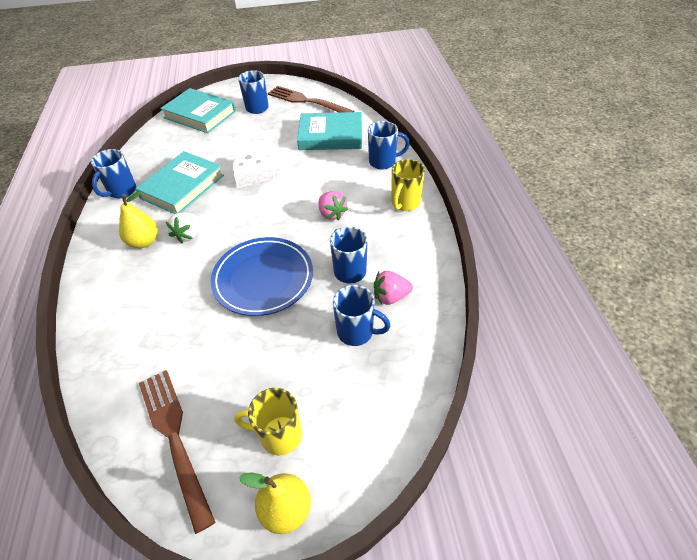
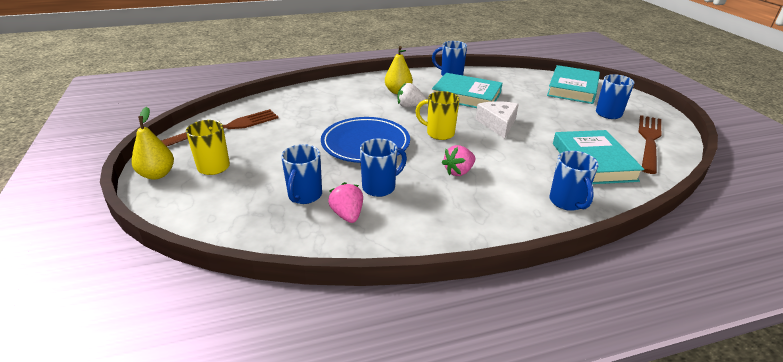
camera: 80 degrees right, 15 degrees down
(405, 203) = (496, 222): yellow mug -> yellow mug (439, 133)

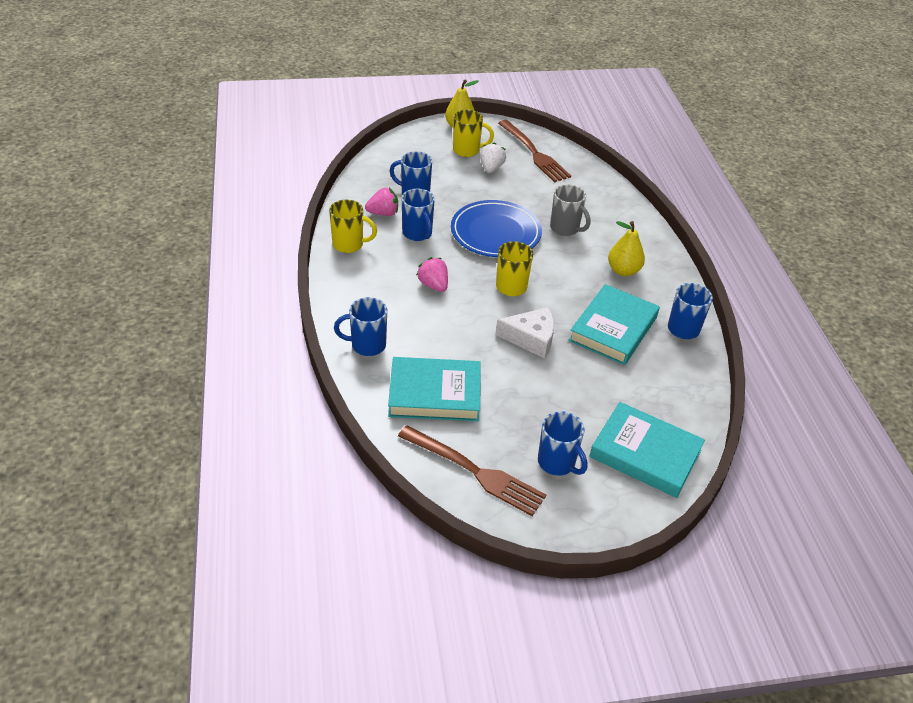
camera: 95 degrees right, 10 degrees up
(350, 112) = (565, 228): none -> grey mug
(409, 106) = (581, 274): white strawberry -> white strawberry (491, 168)
(416, 234) = (349, 244): none -> yellow mug

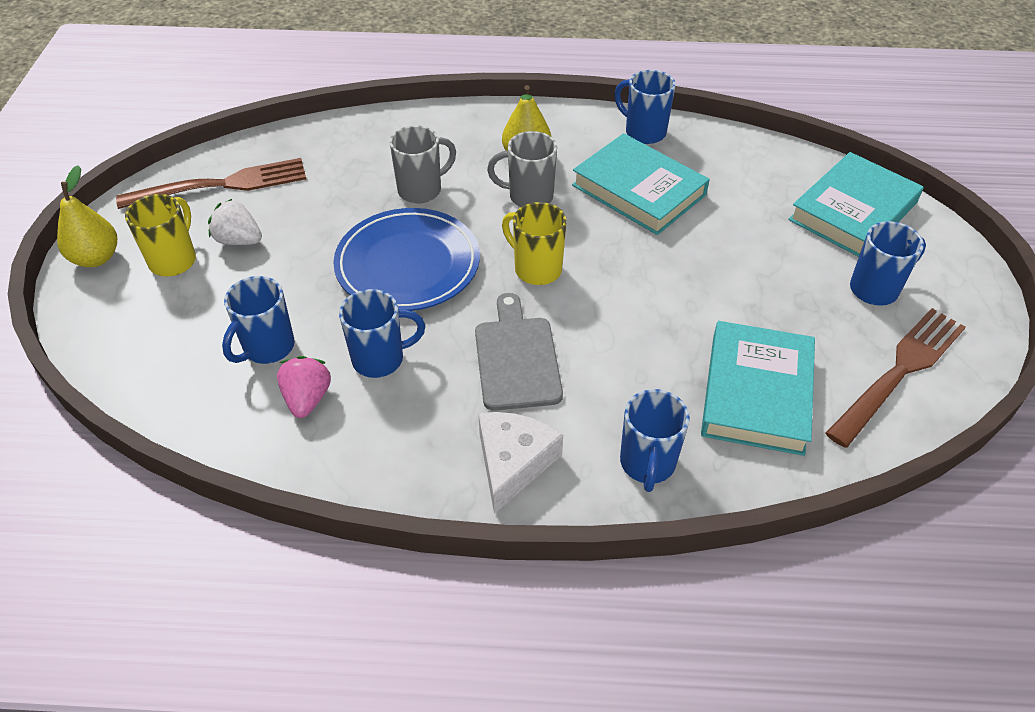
camera: 75 degrees left, 5 degrees up
(349, 244) = (381, 460): yellow mug -> none
(433, 285) = (516, 358): pink strawberry -> grey cutting board
(531, 338) = (649, 270): white cheese -> white cheese (513, 463)
(581, 276) = (529, 197): none -> grey mug

